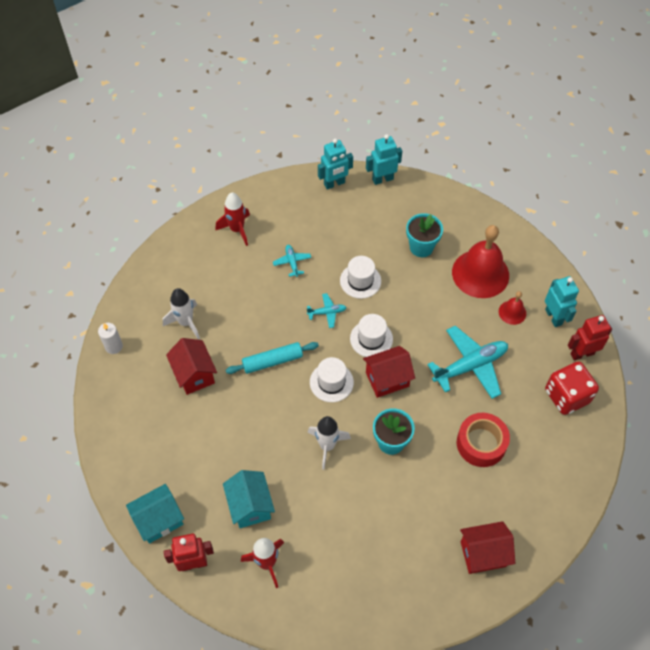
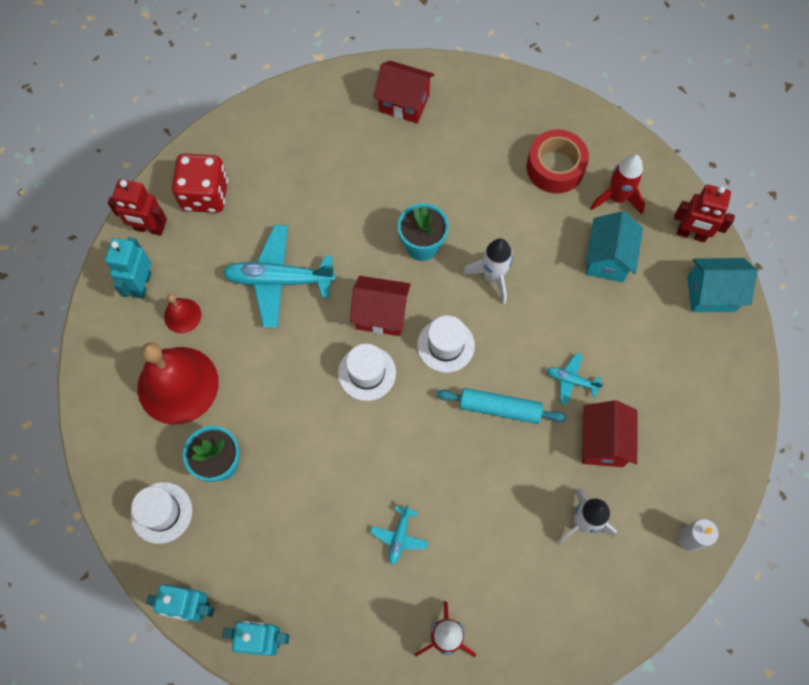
camera: 150 degrees left, 10 degrees up
(327, 312) = (398, 437): turquoise plane -> turquoise plane (571, 381)
(360, 281) = (329, 458): white hat -> white hat (161, 512)
(481, 443) = (330, 196): red tape -> red tape (555, 167)

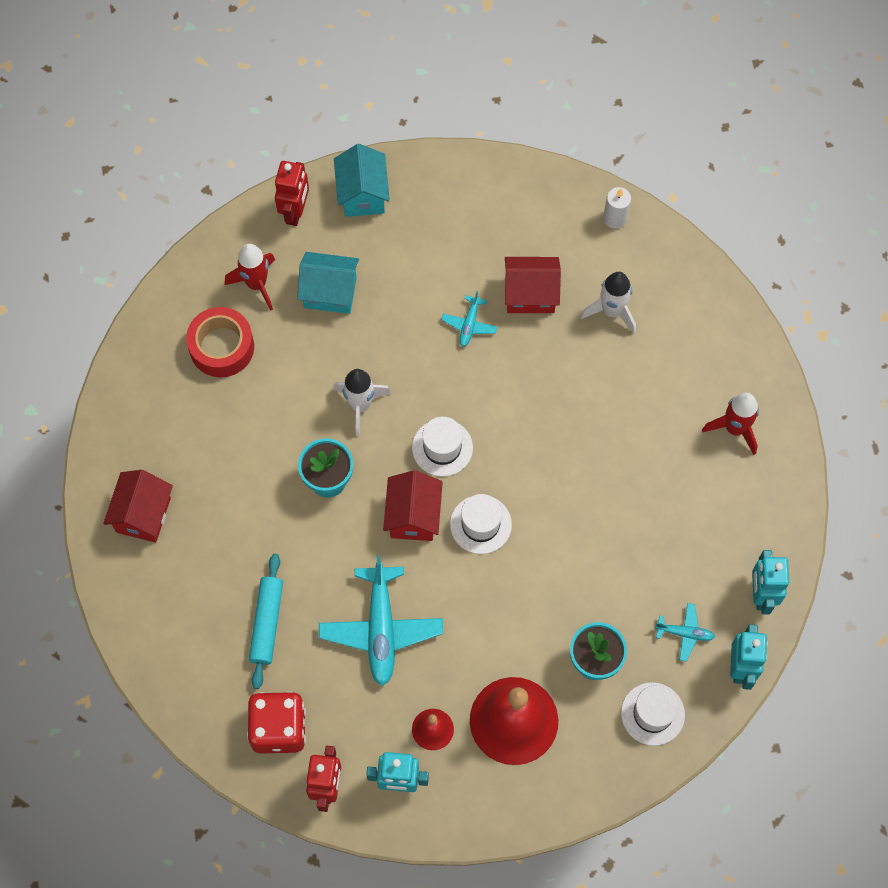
camera: 95 degrees left, 0 degrees up
(399, 537) = (647, 477): turquoise plane -> turquoise plane (685, 633)
(500, 408) = (506, 391): turquoise rolling pin -> turquoise rolling pin (267, 623)

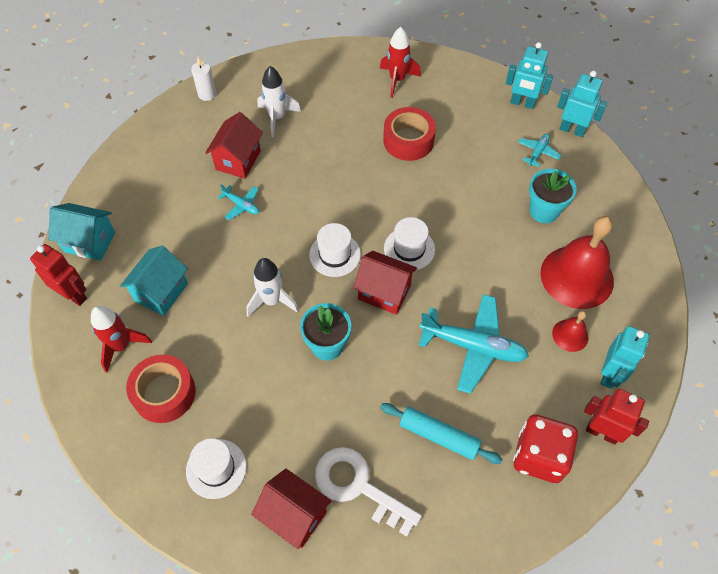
camera: 70 degrees left, 10 degrees down
(189, 563) = (358, 486): none -> white key
(639, 473) = (408, 140): none -> red tape
(652, 714) = (593, 189): white hat -> white hat (216, 468)

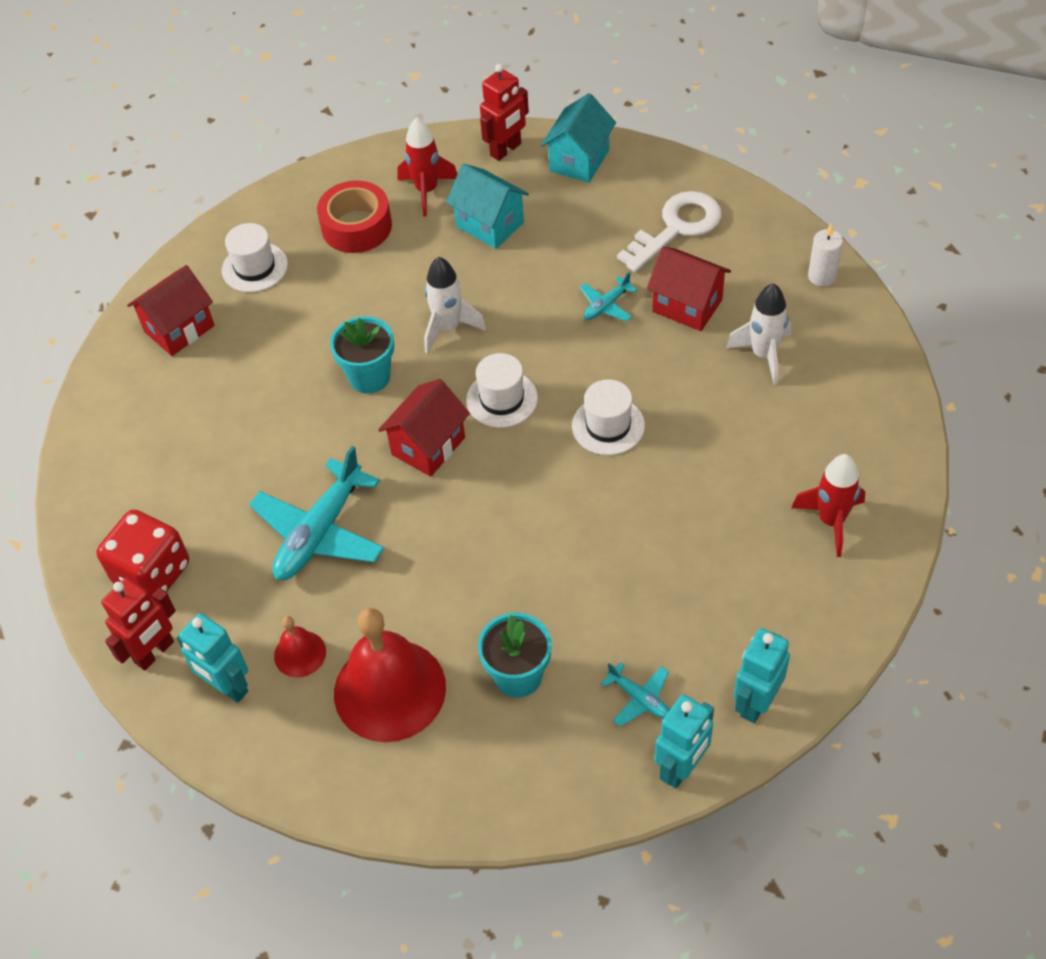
camera: 105 degrees right, 5 degrees down
(358, 486) = (187, 387): white key -> white key (676, 228)
(408, 140) = (693, 516): red tape -> none
(409, 249) = (490, 485): white hat -> white hat (608, 425)
(439, 436) = (216, 473): turquoise rolling pin -> none

